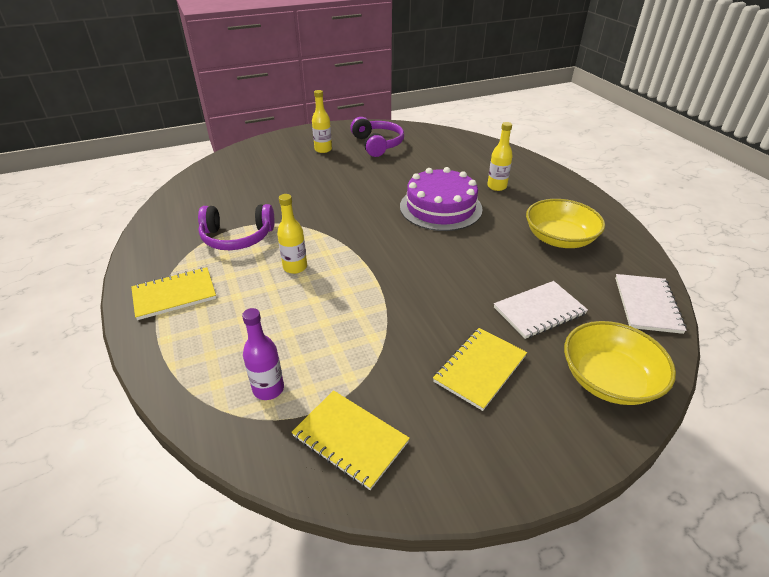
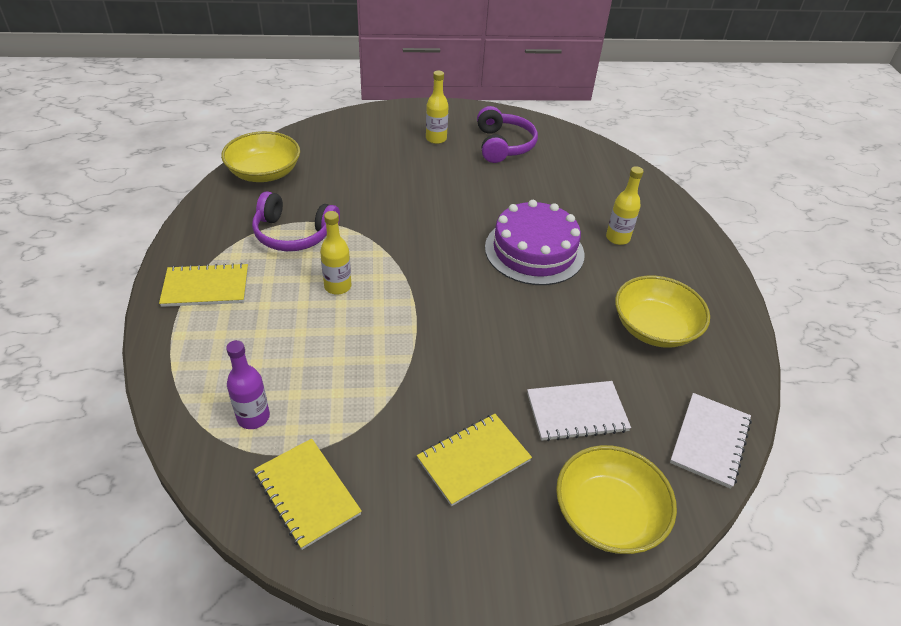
camera: 15 degrees right, 5 degrees up
(190, 199) = (264, 173): none -> yellow bowl

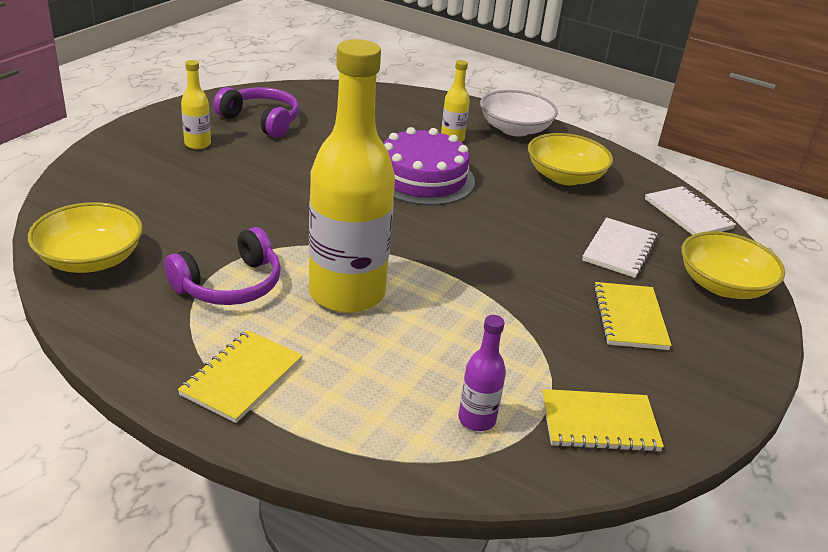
camera: 55 degrees left, 10 degrees down
(338, 286) = (347, 293): yellow bottle -> yellow bottle, size x2.35
(691, 264) = (515, 129): none -> white bowl

